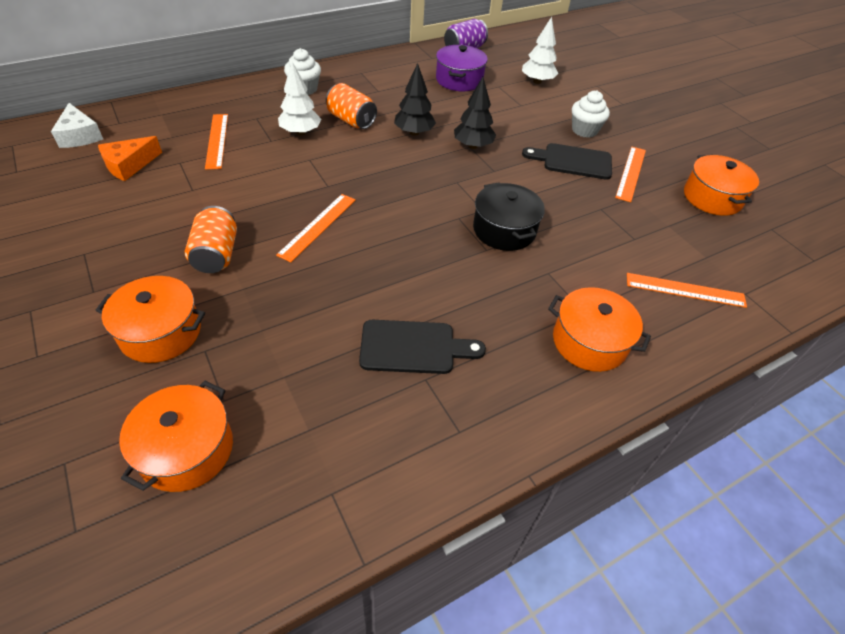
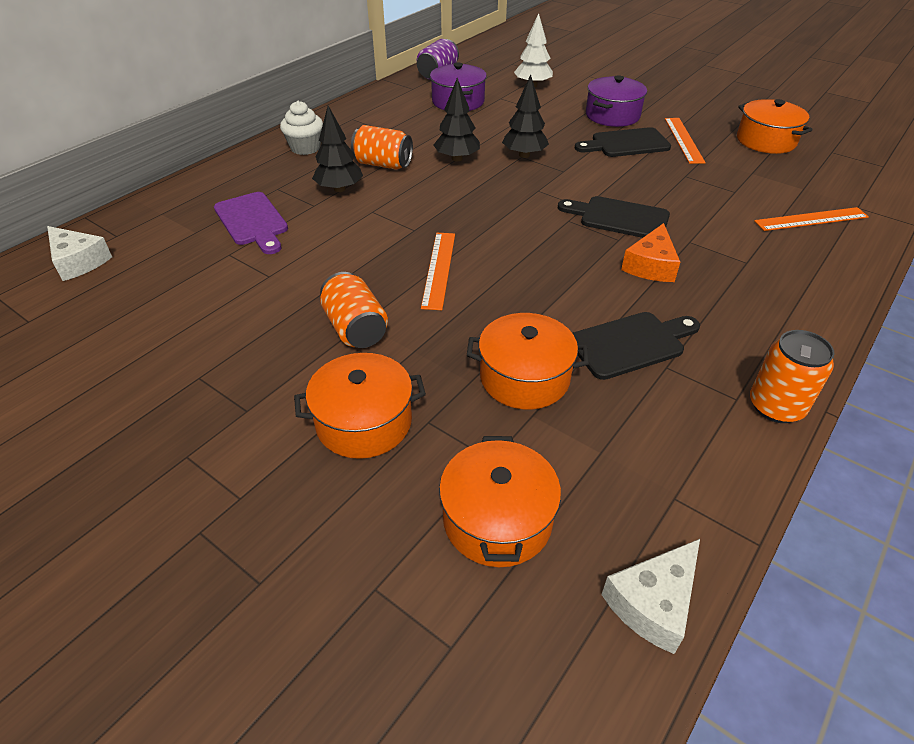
camera: 20 degrees left, 5 degrees down
(129, 165) = (170, 274): orange cheese -> orange cheese (651, 265)
(217, 140) = (252, 221): orange ruler -> purple cutting board
(240, 570) = (653, 602): none -> white cheese
(301, 132) = (339, 189): white tree -> black tree
(487, 452) = (776, 406): none -> orange can
(504, 230) = (619, 218): black pot -> black cutting board
(584, 130) = (612, 115): white cupcake -> purple pot
(589, 342) = (775, 285): orange pot -> orange pot (524, 378)

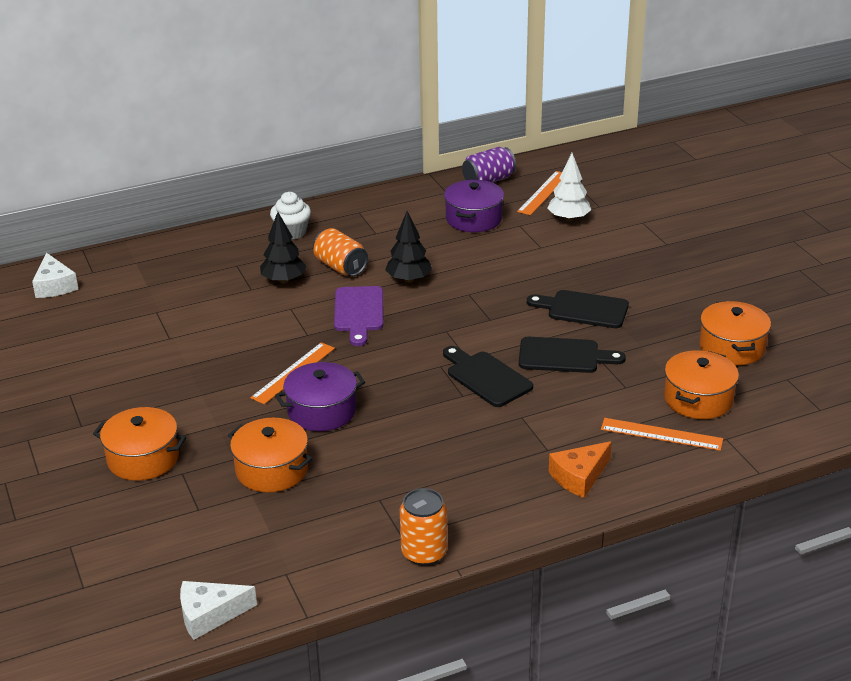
camera: 30 degrees right, 10 degrees down
(252, 221) = (194, 289): purple cutting board -> purple cutting board (359, 312)
(355, 328) = (193, 397): orange can -> none
(497, 519) = (167, 541): orange pot -> orange pot (698, 399)
(524, 155) = (472, 293): black tree -> none
(612, 115) = (608, 275): purple pot -> purple pot (322, 411)
(631, 344) = (372, 475): black cutting board -> black cutting board (564, 356)
(651, 265) = (462, 425): orange cheese -> orange cheese (579, 477)
(683, 140) = (646, 322): orange ruler -> orange ruler (543, 193)

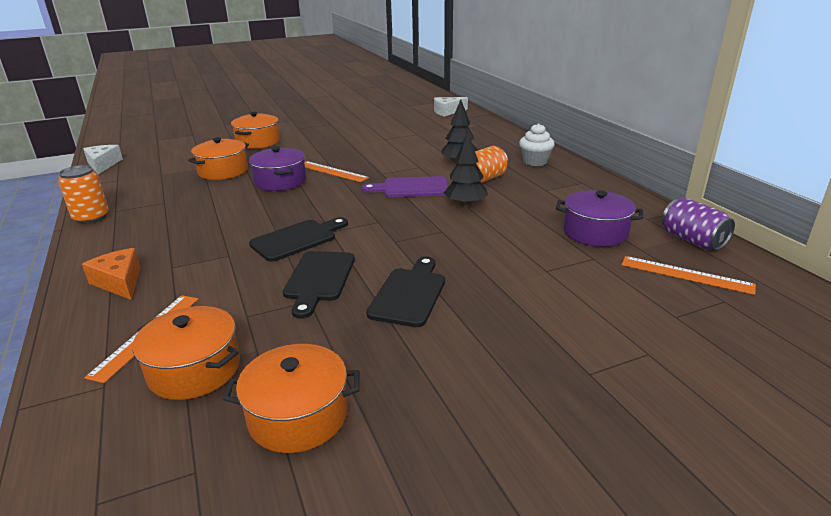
camera: 90 degrees right, 5 degrees down
(568, 219) = (625, 291): white tree -> none

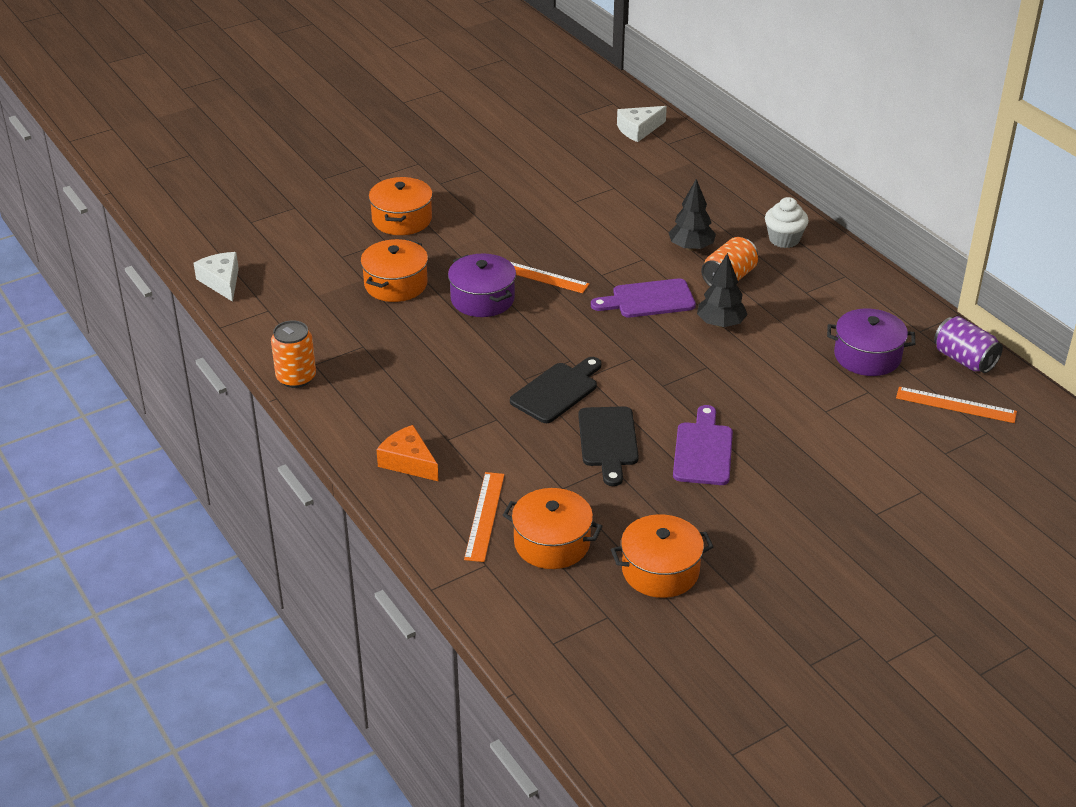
camera: 10 degrees left, 10 degrees up
(409, 294) = (703, 450): black cutting board -> purple cutting board

